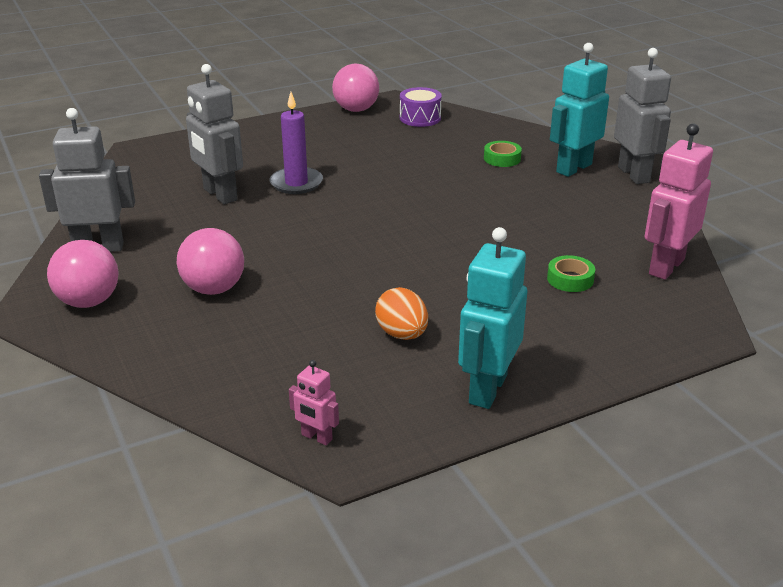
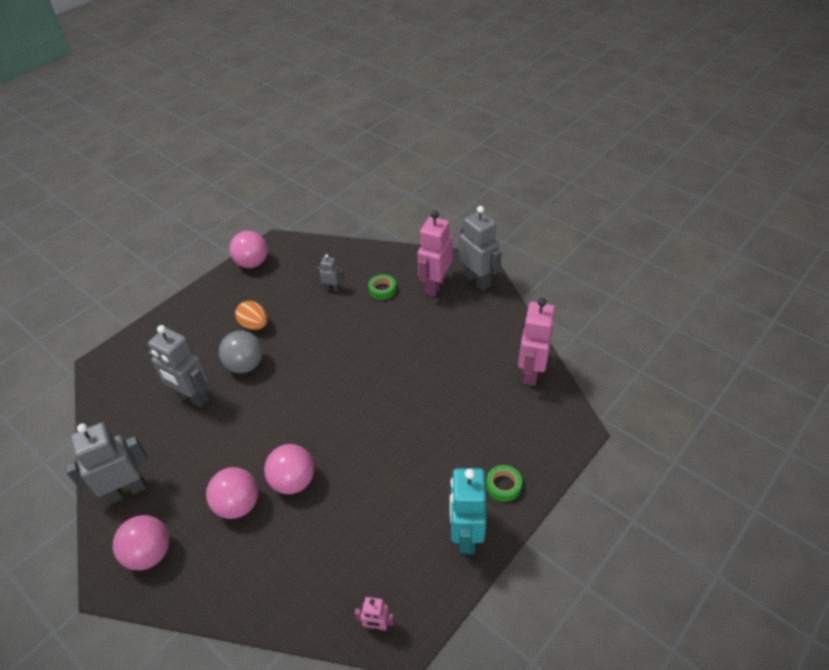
camera: 20 degrees left, 15 degrees up
(292, 286) = (293, 481): none -> pink ball
(296, 183) = (245, 365): purple candle -> grey ball
(402, 334) = (390, 503): orange egg -> orange egg (254, 325)
(420, 118) = (305, 259): purple drum -> none
(439, 146) = (332, 288): none -> grey robot
(570, 279) = (476, 406): green tape -> green tape (503, 485)
(573, 168) = (435, 285): turquoise robot -> pink robot

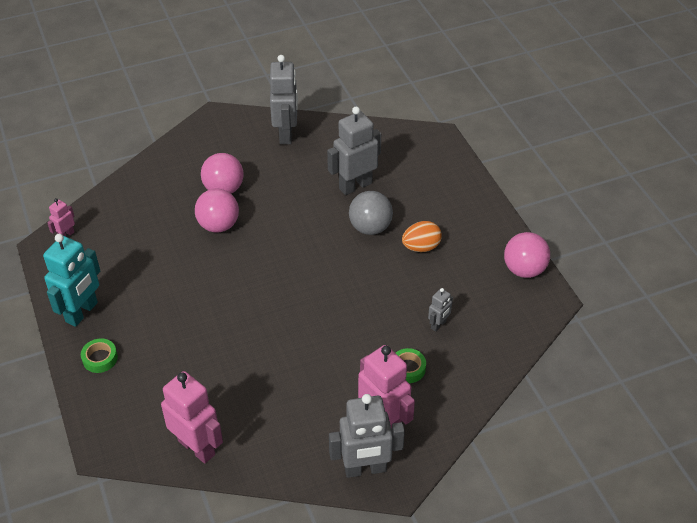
camera: 115 degrees right, 0 degrees up
(150, 553) = (222, 137): pink ball -> none
(465, 535) = (82, 312): turquoise robot -> turquoise robot turned 90 degrees clockwise

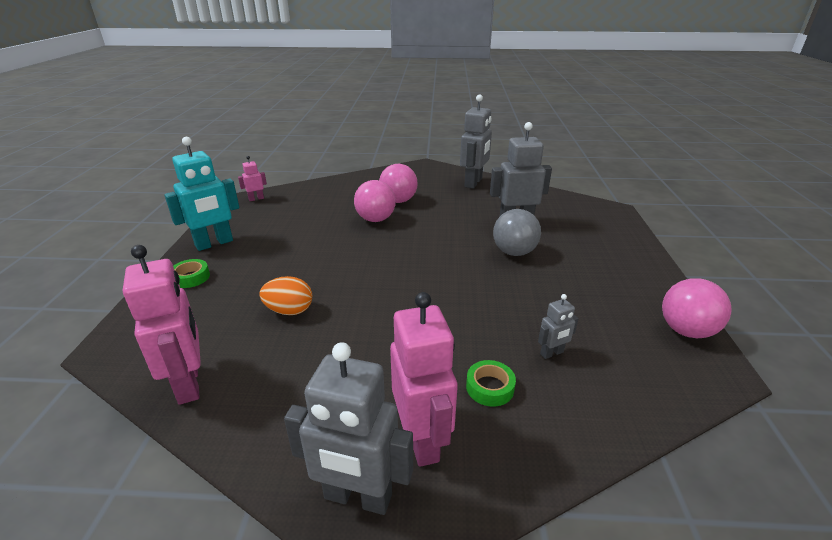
camera: 25 degrees right, 15 degrees down
(421, 247) = (561, 279): orange egg -> orange egg (289, 311)

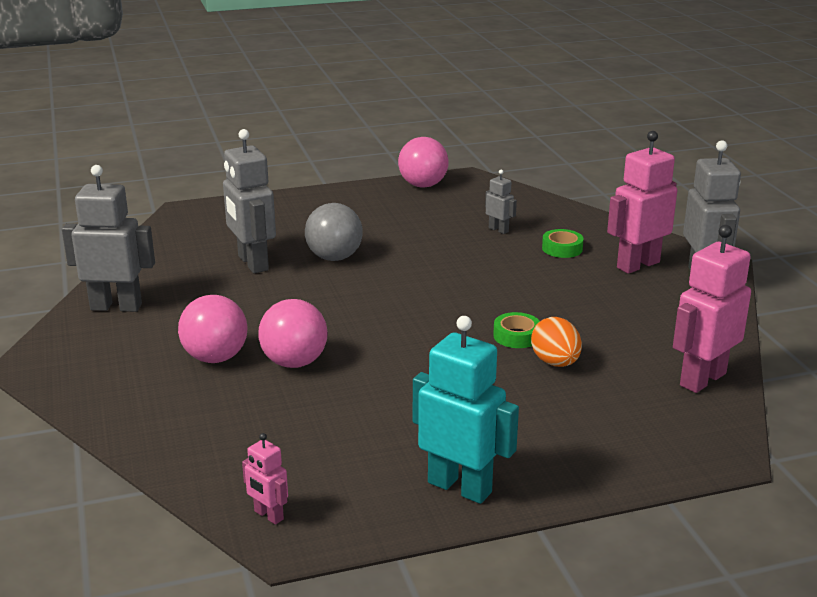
camera: 110 degrees left, 5 degrees down
(191, 277) = (557, 464): green tape -> green tape (516, 336)

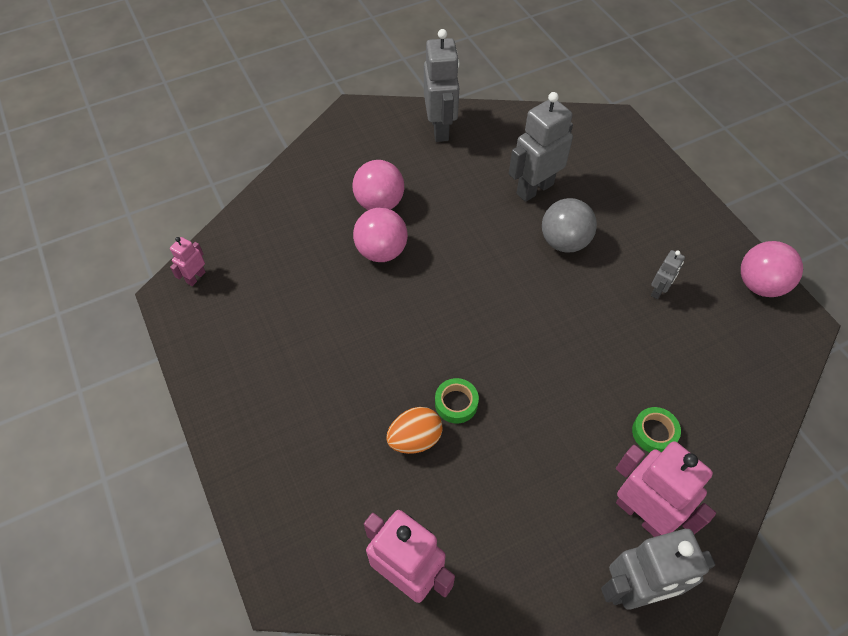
camera: 80 degrees right, 30 degrees up
(460, 487) = (229, 383): turquoise robot -> none
(498, 230) = (677, 367): grey robot -> grey robot (658, 290)

